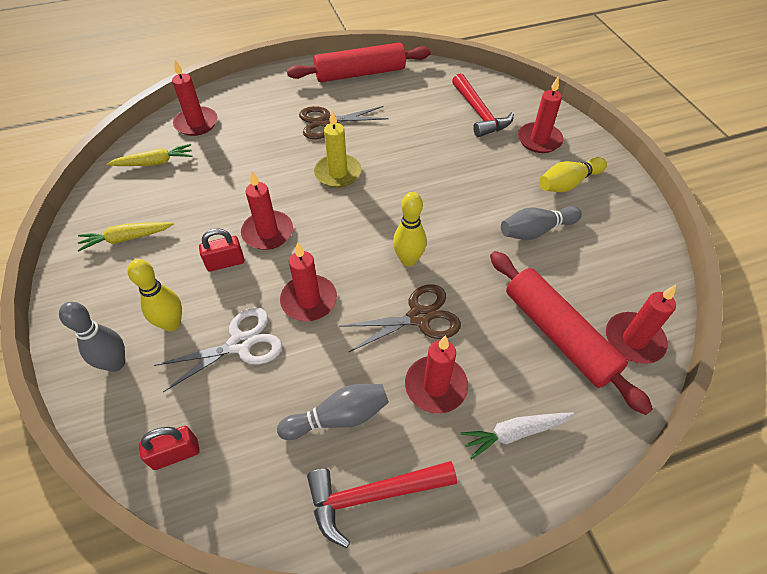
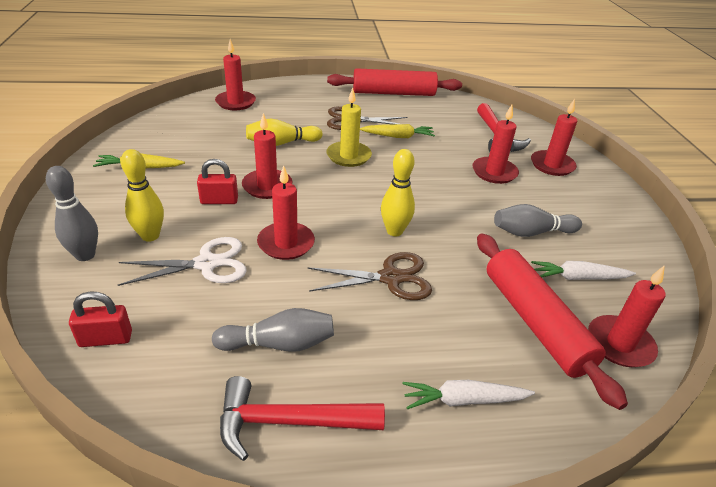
camera: 10 degrees right, 15 degrees down
(154, 162) = (188, 122): yellow carrot -> yellow carrot (398, 136)
(436, 386) = (389, 339): red candle -> red candle (494, 172)
(568, 183) = (574, 202): yellow bowling pin -> yellow bowling pin (281, 143)
(587, 274) = (578, 277): none -> white carrot

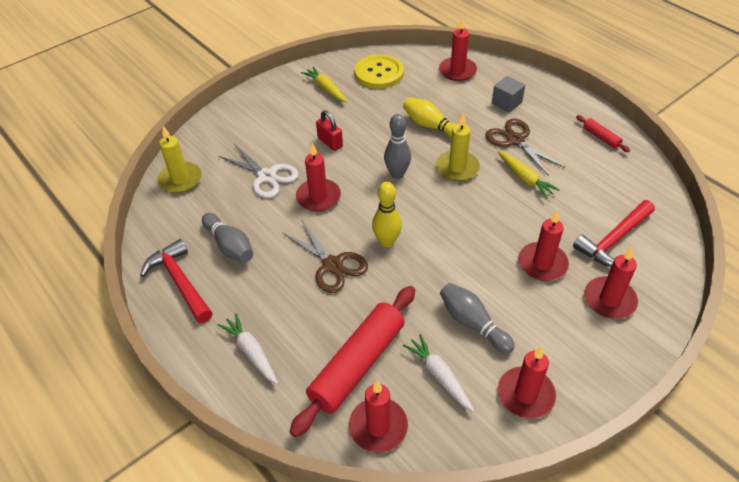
camera: 60 degrees right, 10 degrees up
(85, 255) = (230, 128): grey bowling pin -> grey bowling pin (397, 174)
(106, 339) = (180, 179): red padlock -> yellow candle
(150, 236) = (268, 139): yellow bowling pin -> none
(171, 133) = (379, 73): none -> yellow button
(267, 186) = (369, 152): red candle -> red candle (525, 394)
(306, 104) = (506, 103): none -> grey cube
(393, 93) = (601, 137): red rolling pin -> red rolling pin, size x0.44

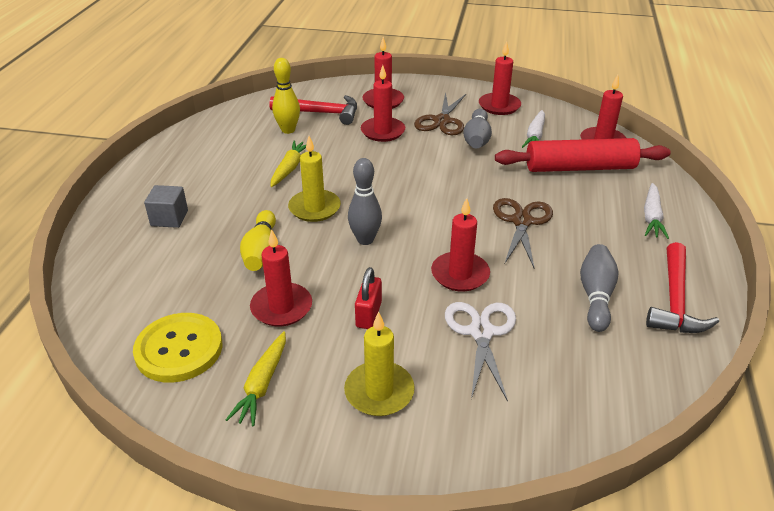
camera: 130 degrees left, 10 degrees down
(180, 179) = (584, 410): yellow candle -> yellow candle (379, 392)
(387, 242) = (457, 206): yellow bowling pin -> yellow bowling pin (288, 130)
(457, 71) = (122, 279): red candle -> red candle (281, 307)
(515, 140) = (235, 191): brown scissors -> brown scissors (442, 121)
(601, 137) = (186, 150): red rolling pin -> none

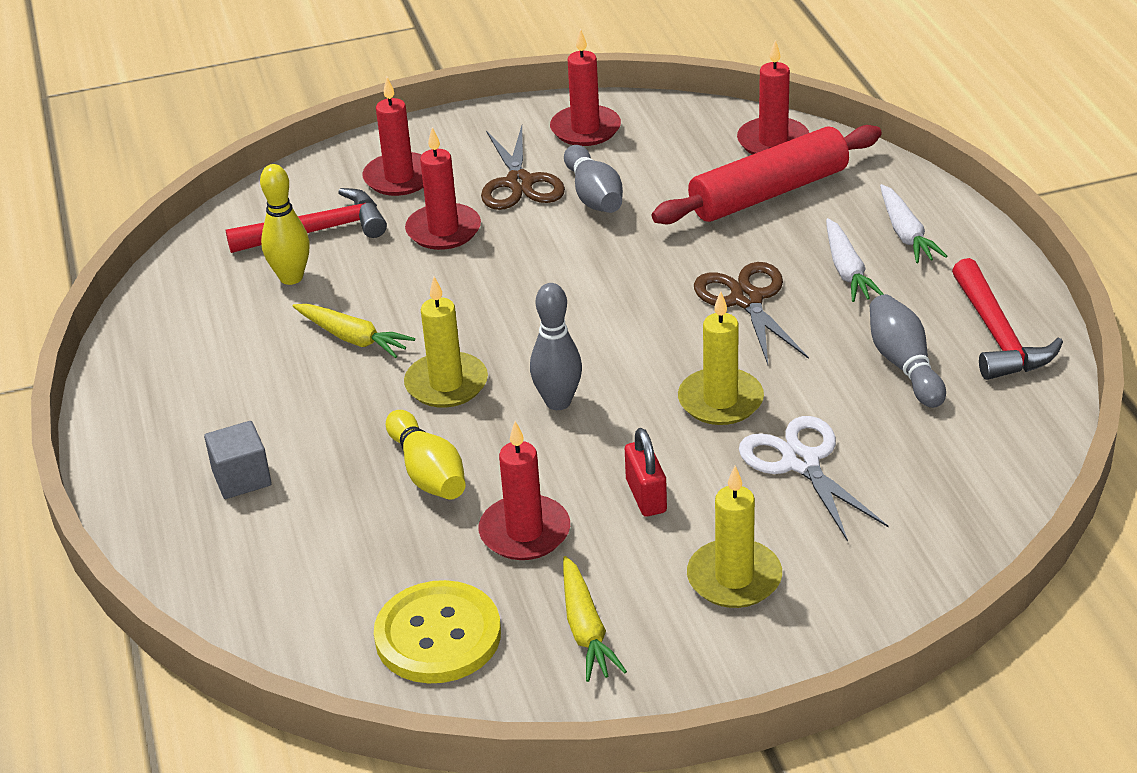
camera: 25 degrees left, 0 degrees up
(289, 168) = (353, 338): yellow carrot -> yellow carrot turned 135 degrees clockwise
(460, 274) = (720, 401): red candle -> yellow candle
(535, 136) = (673, 163): white carrot -> white carrot (847, 270)

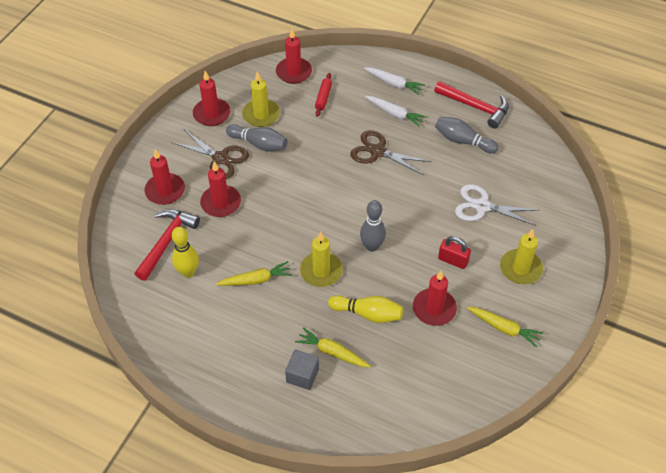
camera: 50 degrees left, 15 degrees up
(316, 481) = (332, 352): none -> yellow carrot
(438, 635) = (462, 374): yellow button -> none
(720, 401) = (425, 201): yellow candle -> yellow candle (261, 115)
(769, 193) = (323, 98): red rolling pin -> red rolling pin, size x0.44

